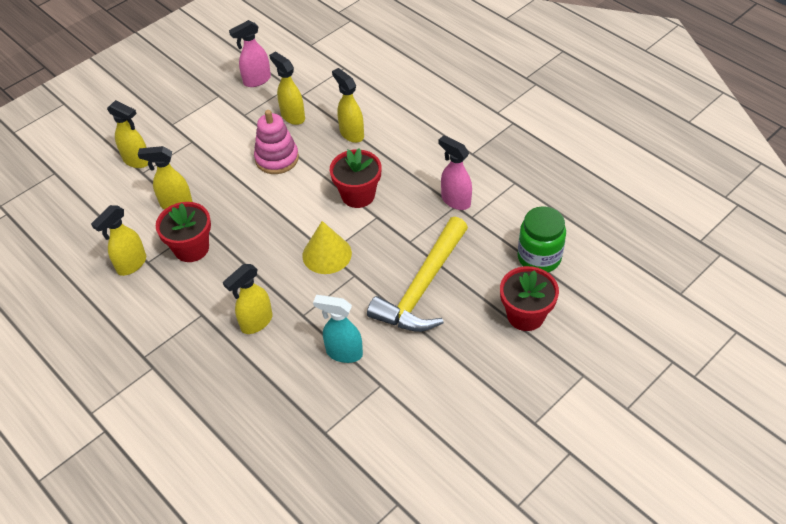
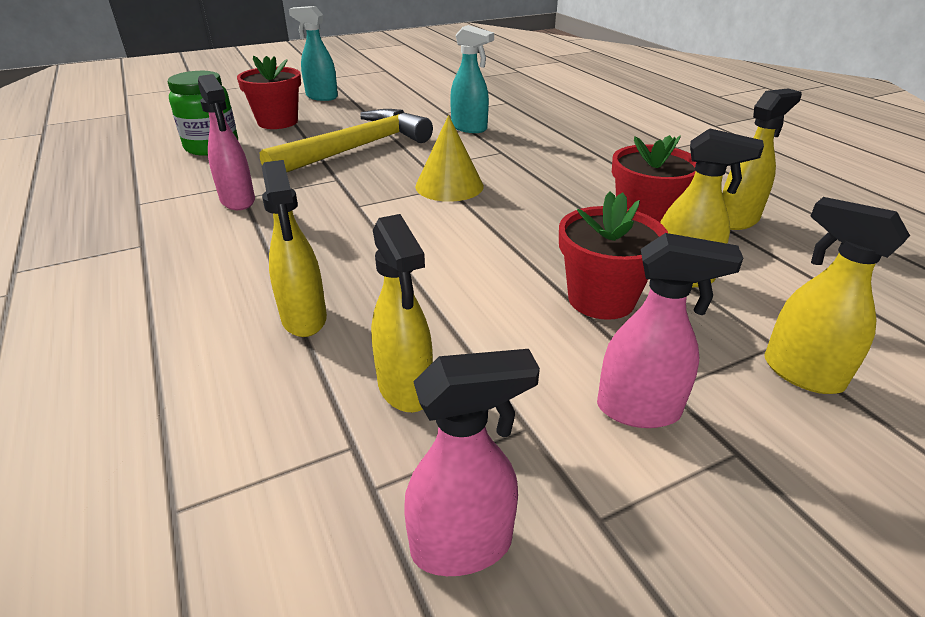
camera: 165 degrees left, 15 degrees down
(204, 130) = (639, 410): none -> pink spray bottle
(256, 322) = (556, 154): yellow spray bottle -> none
(277, 158) = (476, 308): pink stacking toy -> none
(358, 195) = (365, 231): red flower pot -> red flower pot (601, 299)
(531, 386) = (321, 97): none -> turquoise spray bottle

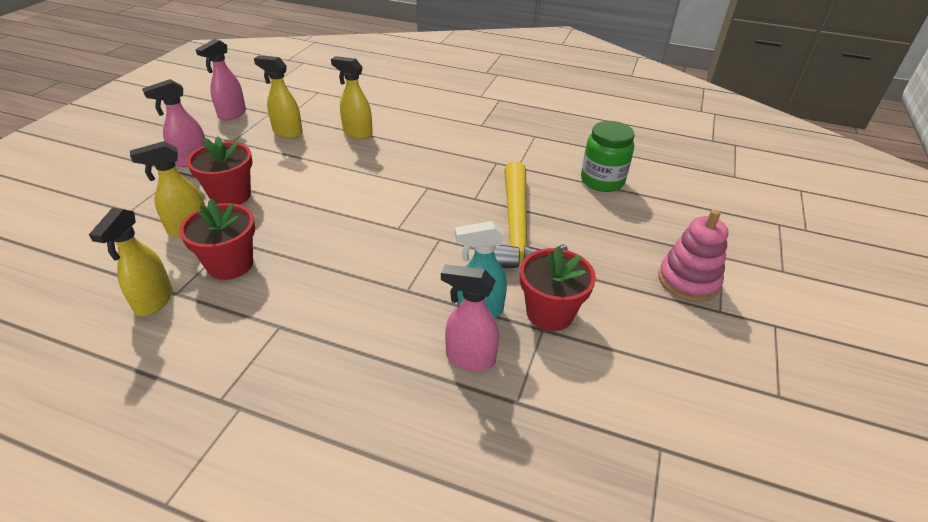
camera: 135 degrees right, 5 degrees up
(238, 201) = (493, 159): pink spray bottle -> pink spray bottle (469, 358)
(277, 122) = (630, 225): red flower pot -> red flower pot (550, 313)
(321, 97) = (688, 281): turquoise spray bottle -> pink stacking toy
(449, 186) = (397, 229): yellow cone -> none
(800, 373) = (117, 202): yellow spray bottle -> none

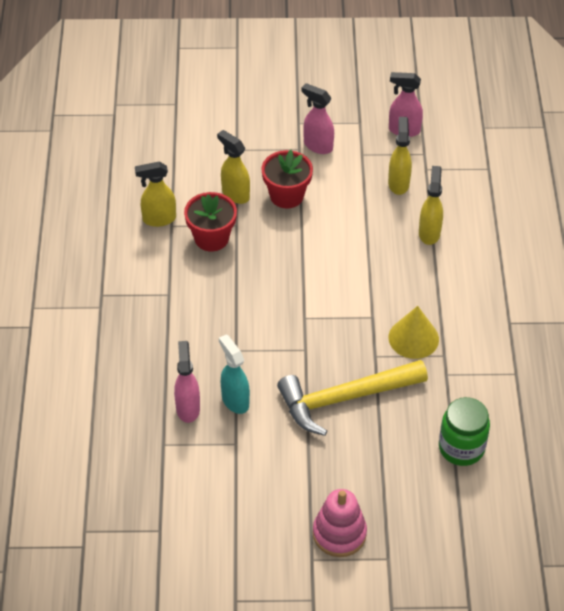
camera: 70 degrees right, 10 degrees up
(467, 172) = (413, 338): none -> yellow cone
(550, 313) = (254, 444): red flower pot -> none

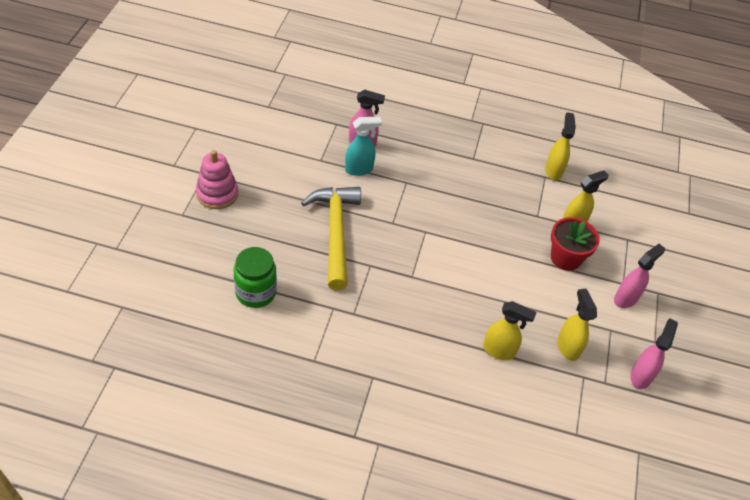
camera: 100 degrees right, 0 degrees up
(211, 238) = (526, 197): red flower pot -> none
(398, 183) = (567, 347): yellow spray bottle -> yellow spray bottle turned 120 degrees counterclockwise
(413, 338) = (380, 297): yellow cone -> none

